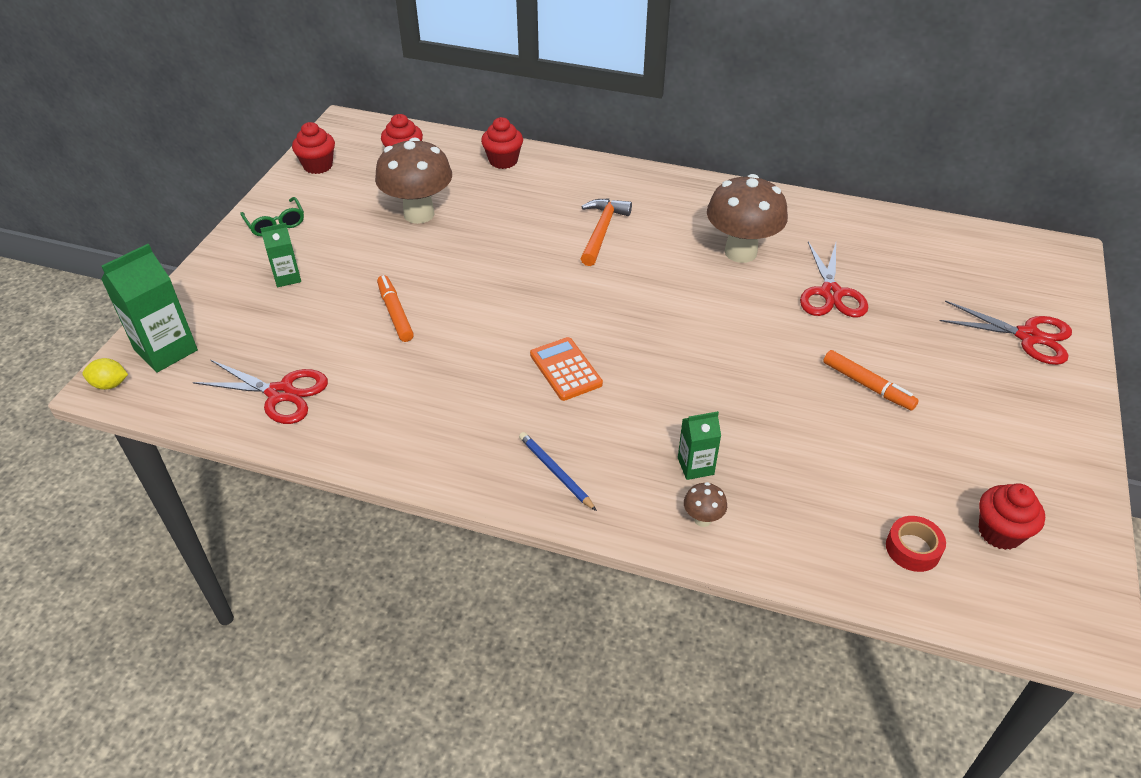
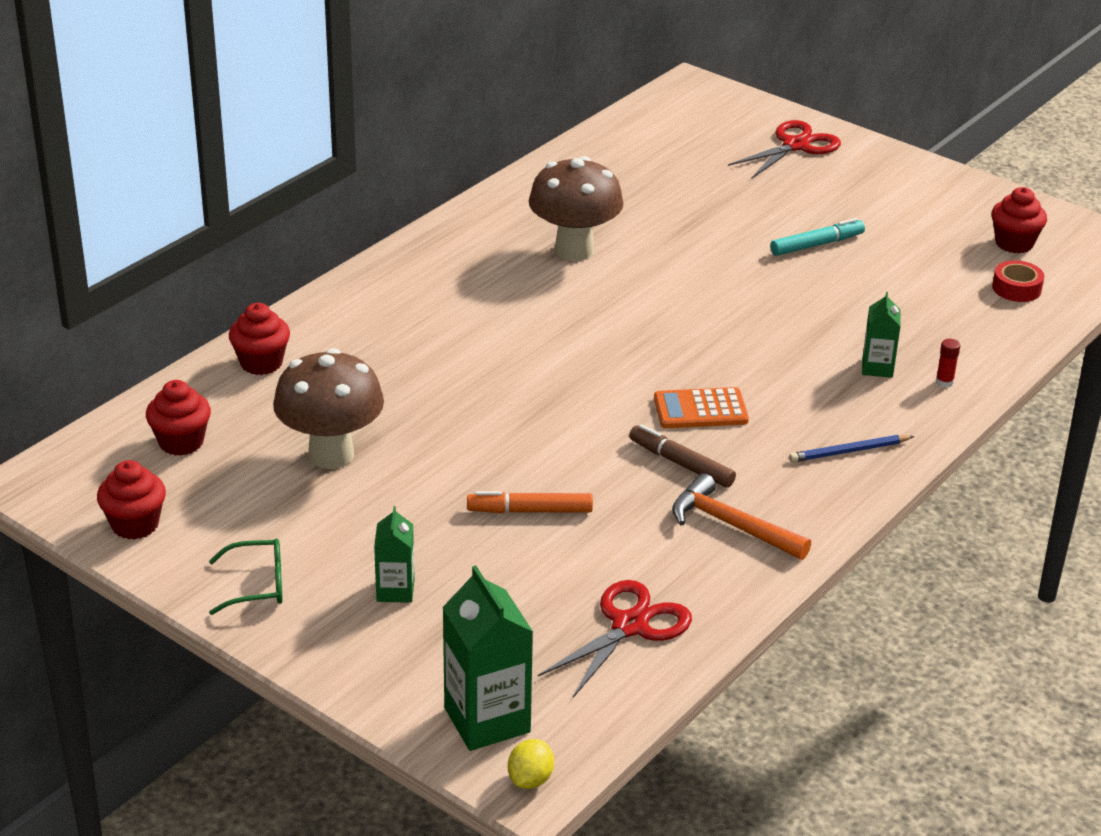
camera: 70 degrees left, 10 degrees down
(487, 375) = (681, 464): none -> brown marker
(602, 231) = (471, 327): orange hammer -> orange hammer (731, 525)
(702, 519) = (944, 382): brown mushroom -> red glue stick
(831, 294) = (675, 221): red scissors -> none
(867, 385) = (816, 245): orange marker -> turquoise marker

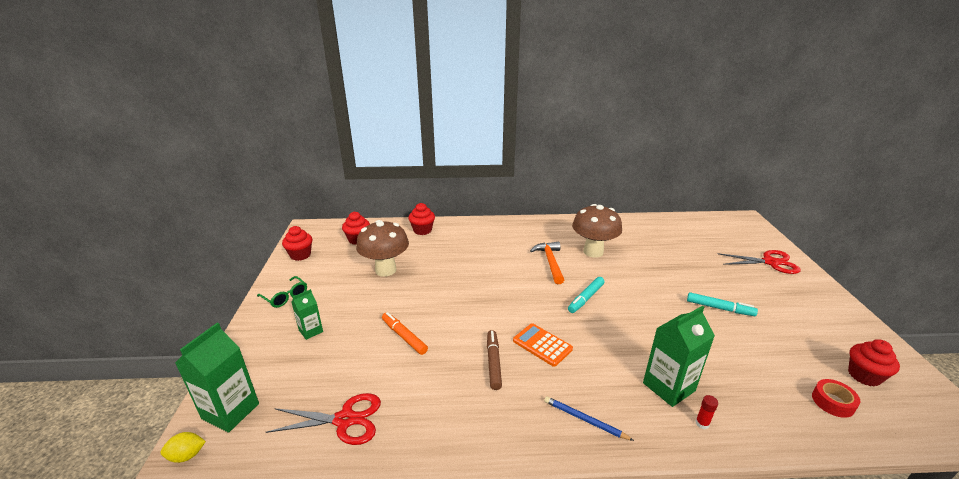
camera: 50 degrees right, 5 degrees down
(662, 322) = (586, 298): none -> turquoise marker
(731, 525) = (466, 409): orange hammer -> orange hammer (550, 262)
(877, 367) = (668, 387): green carton -> green carton, size x1.74

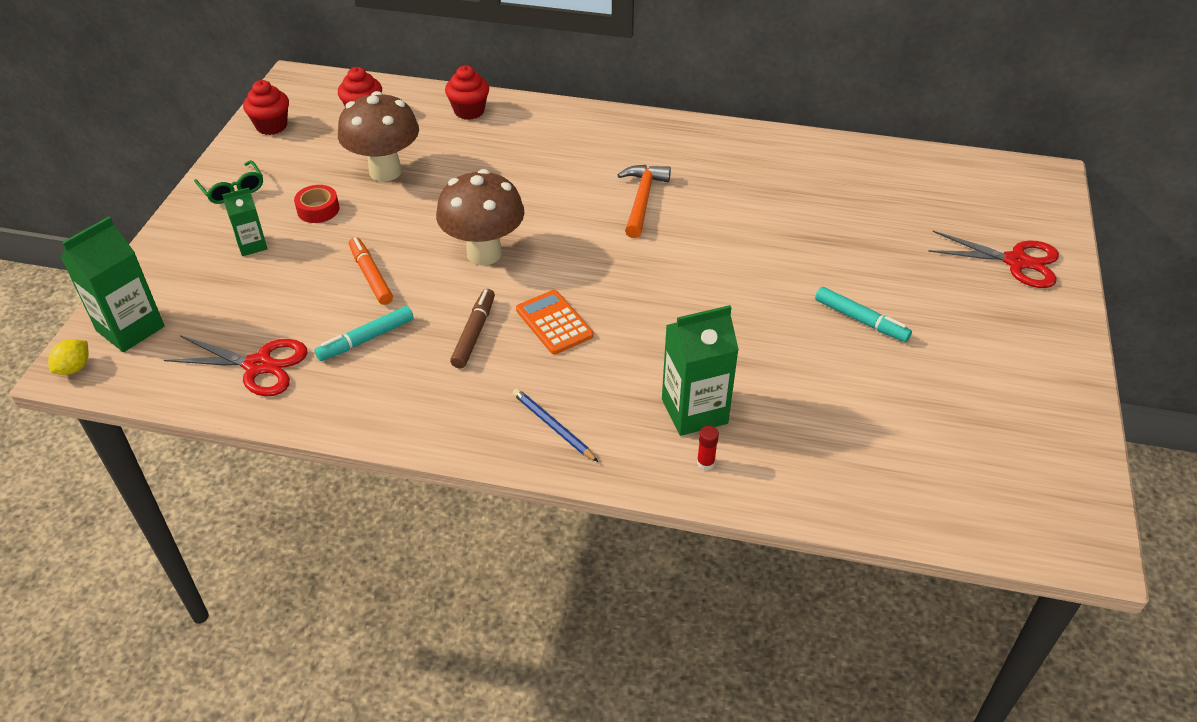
camera: 15 degrees right, 15 degrees up
(187, 455) = (74, 368): yellow lemon -> yellow lemon turned 60 degrees counterclockwise
(586, 298) = (661, 267): turquoise marker -> turquoise marker (366, 339)
(593, 252) = (723, 193): brown mushroom -> brown mushroom (484, 253)
(832, 402) = (915, 477): red tape -> red tape (318, 209)
(864, 376) = (998, 455): red cupcake -> none

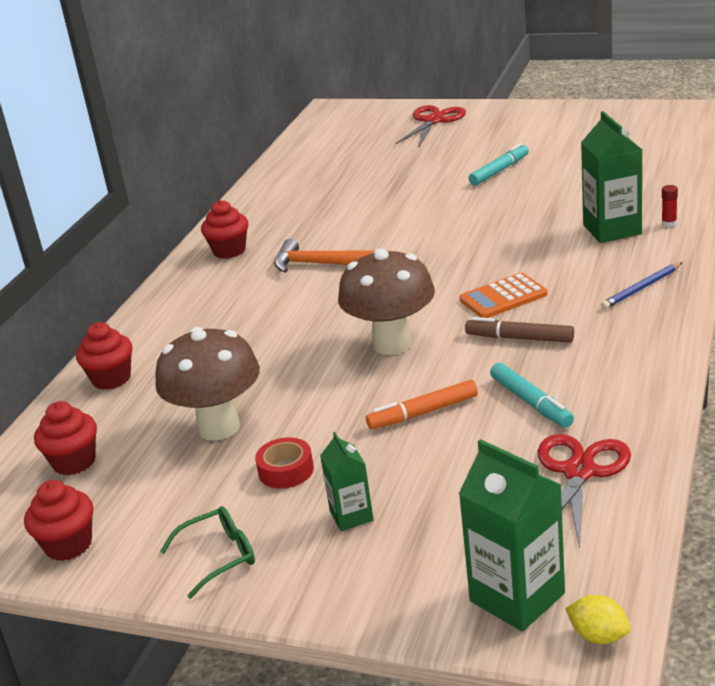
camera: 80 degrees left, 15 degrees down
(677, 142) = (229, 251): none -> red cupcake

